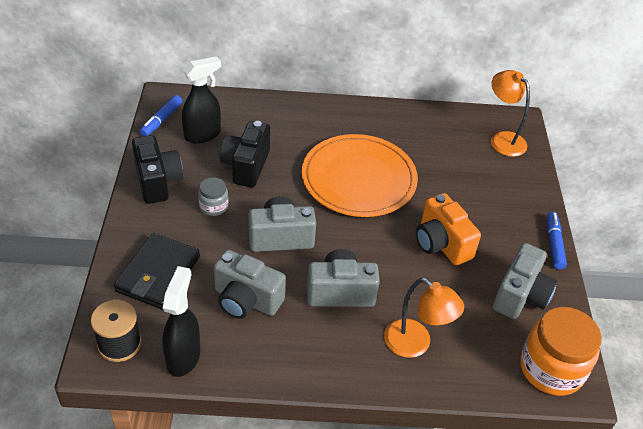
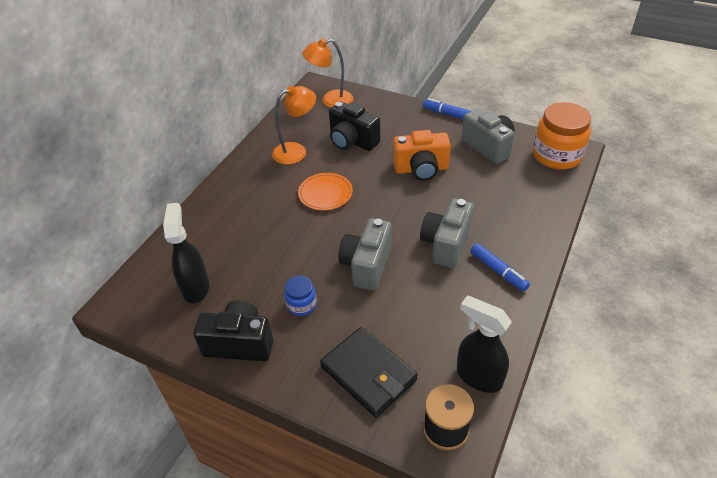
camera: 60 degrees left, 0 degrees up
(162, 120) = (148, 317): blue marker -> blue marker (498, 271)
(213, 206) = (301, 304): grey jar -> blue jar
(246, 166) = (262, 265): black camera -> black camera (352, 141)
(246, 300) = (429, 311): grey camera -> none
(358, 179) = (325, 193): orange plate -> orange plate, size x0.50
(415, 344) = (514, 216): orange lamp -> orange lamp (296, 151)

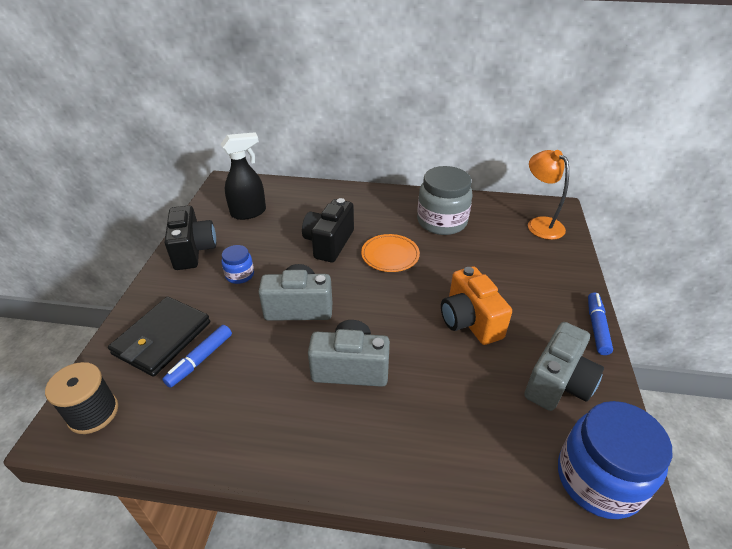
camera: 70 degrees right, 5 degrees down
(296, 151) = (442, 221): orange lamp -> grey jar
(352, 141) = (483, 255): black camera -> black camera (329, 243)
(478, 376) = (157, 432): black spray bottle -> none
(498, 271) = (321, 429): blue marker -> blue marker (200, 359)
(557, 155) = (598, 479): orange jar -> blue jar

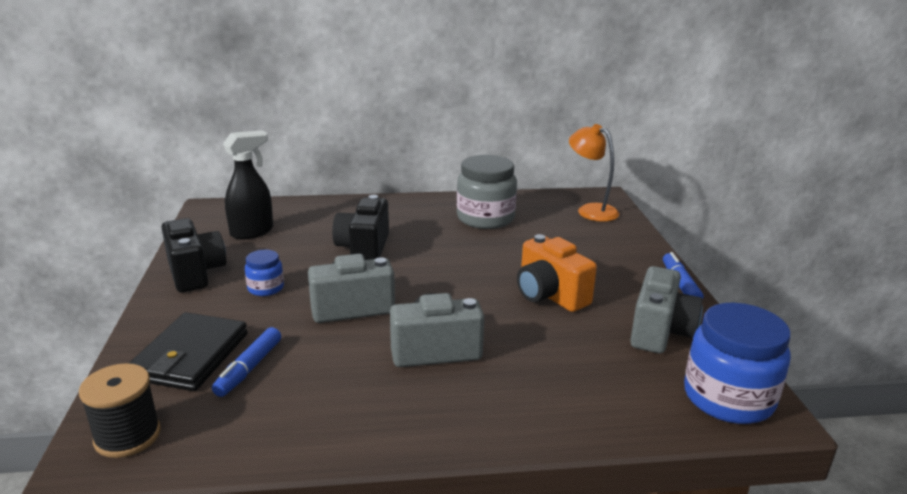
camera: 15 degrees left, 15 degrees down
(390, 255) = (439, 252): orange plate -> none

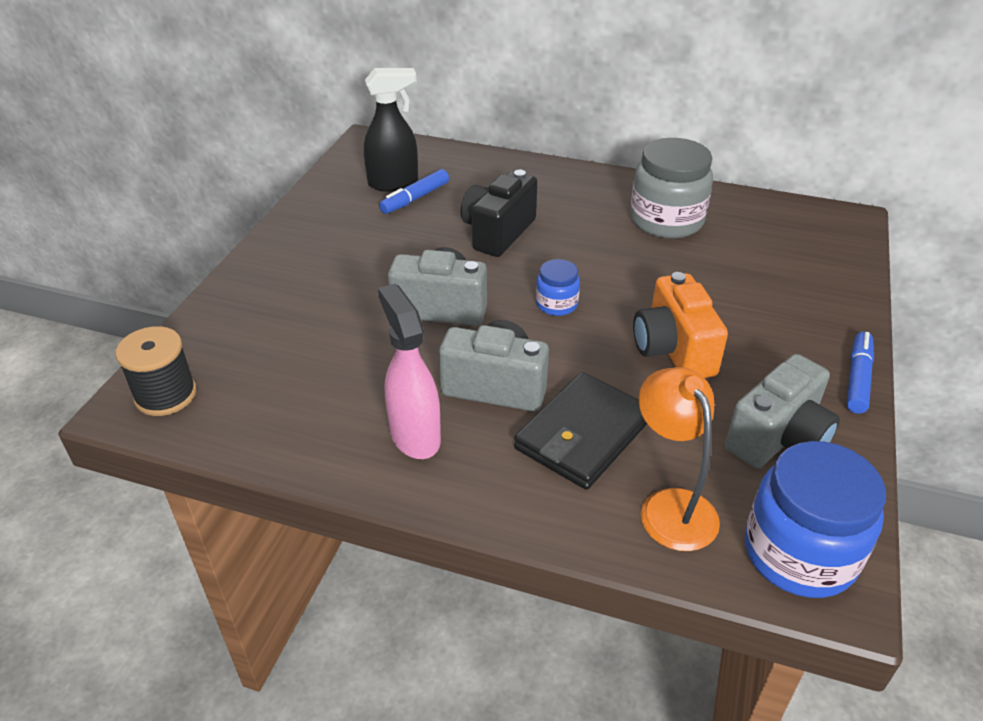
camera: 25 degrees right, 15 degrees up
(190, 356) = (258, 323): black wallet -> black wallet (583, 434)
(195, 273) = (312, 224): black camera -> none
(249, 368) = (303, 353): blue marker -> blue marker (415, 198)
(266, 288) = (369, 260): blue jar -> blue jar (556, 304)
(392, 403) = (414, 435): none -> pink spray bottle
(590, 210) = (814, 237): orange lamp -> orange lamp (670, 506)

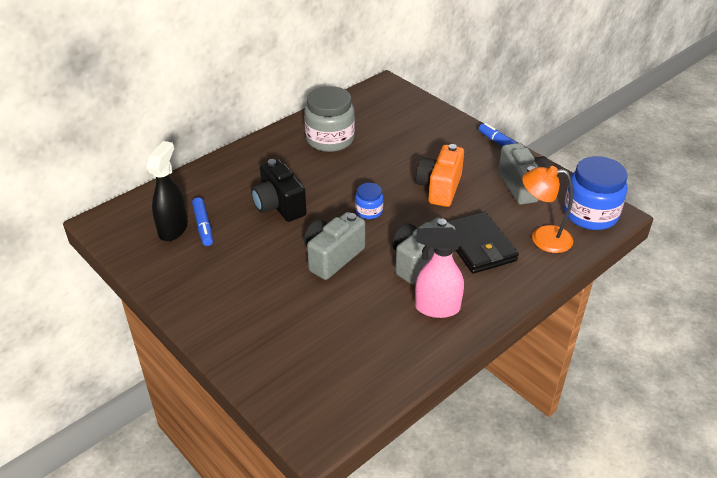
camera: 60 degrees left, 0 degrees up
(165, 395) = (317, 413): black spool -> none
(673, 350) = (439, 188): orange camera -> orange camera turned 90 degrees clockwise

